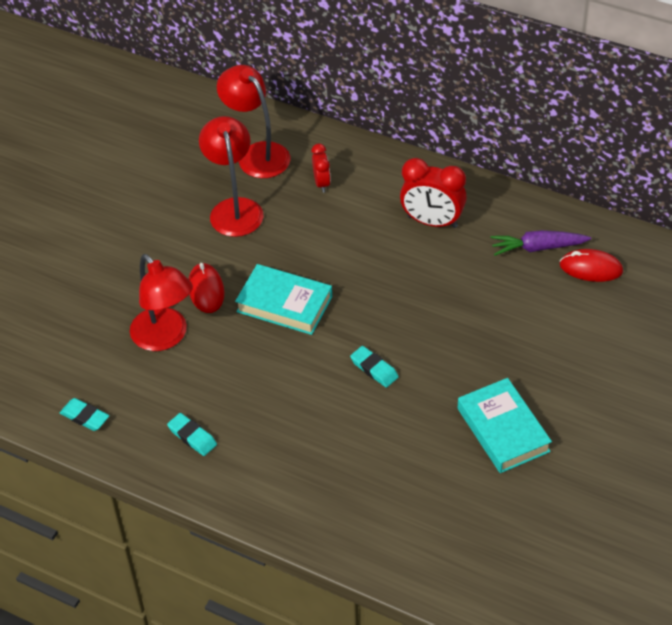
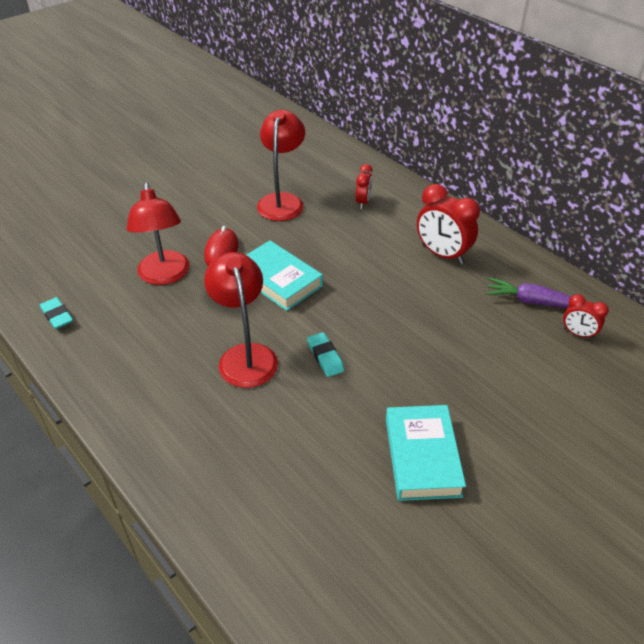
camera: 20 degrees right, 5 degrees down
(192, 437) = (130, 361): turquoise eraser -> none
(257, 154) = (323, 170): red lamp -> red lamp (245, 355)
(591, 268) = (578, 334): red mouse -> red clock

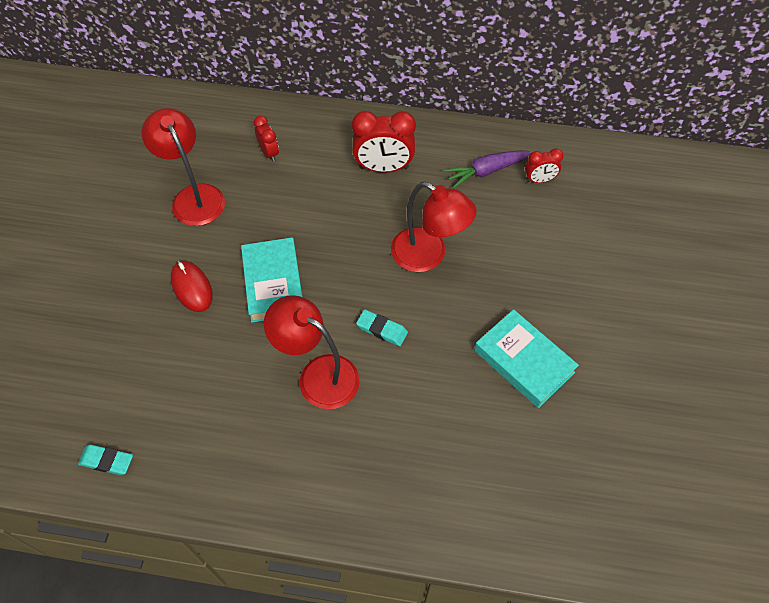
camera: 40 degrees left, 15 degrees up
(165, 276) = (166, 349): red lamp -> red lamp (428, 256)
(278, 280) = (273, 283): turquoise book -> turquoise book turned 75 degrees clockwise

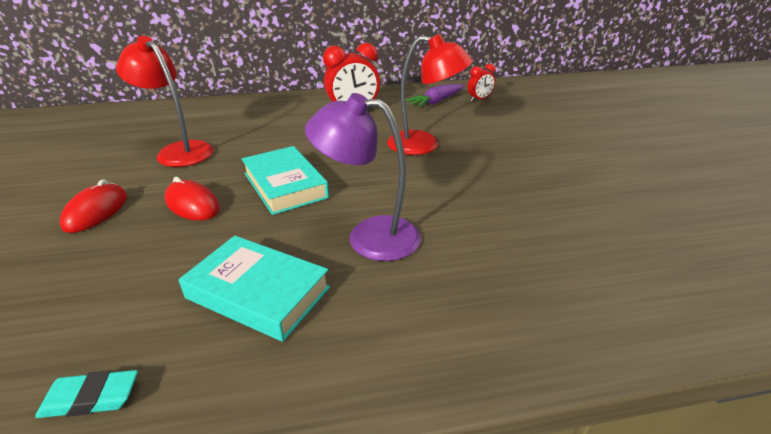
camera: 20 degrees left, 25 degrees down
(117, 273) = (96, 211): none -> red mouse
(269, 153) = (247, 119): red clock -> none
(318, 375) = (369, 236): red lamp -> purple lamp
(382, 330) = (415, 192): turquoise eraser -> none
(524, 361) = (562, 184): turquoise book -> turquoise book (258, 293)

